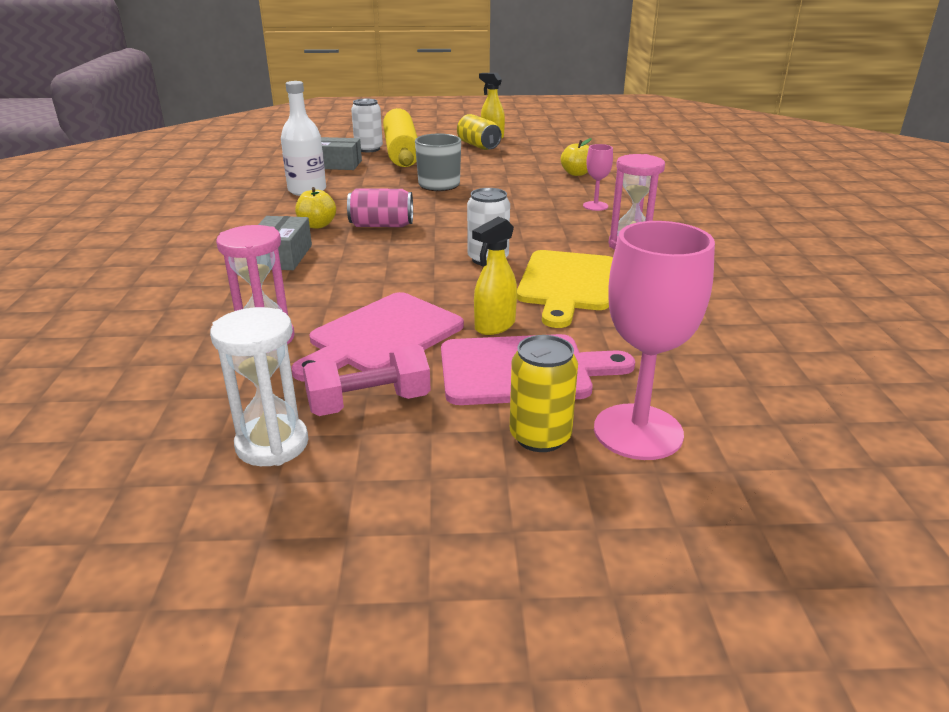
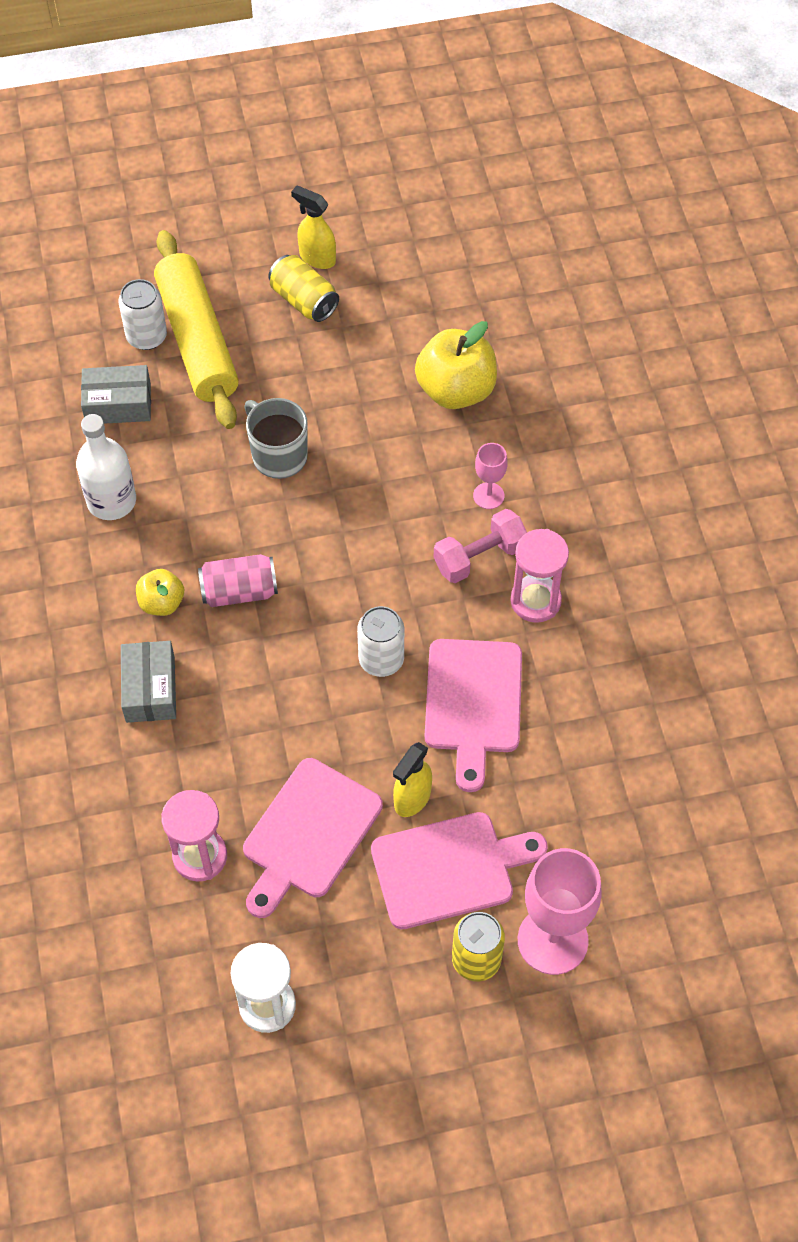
camera: 10 degrees left, 30 degrees up
(369, 403) = (328, 939): pink dumbbell -> pink dumbbell (479, 557)
(567, 284) = (473, 703): yellow cutting board -> pink cutting board
(576, 173) = (456, 390): yellow apple -> yellow apple, size x1.80

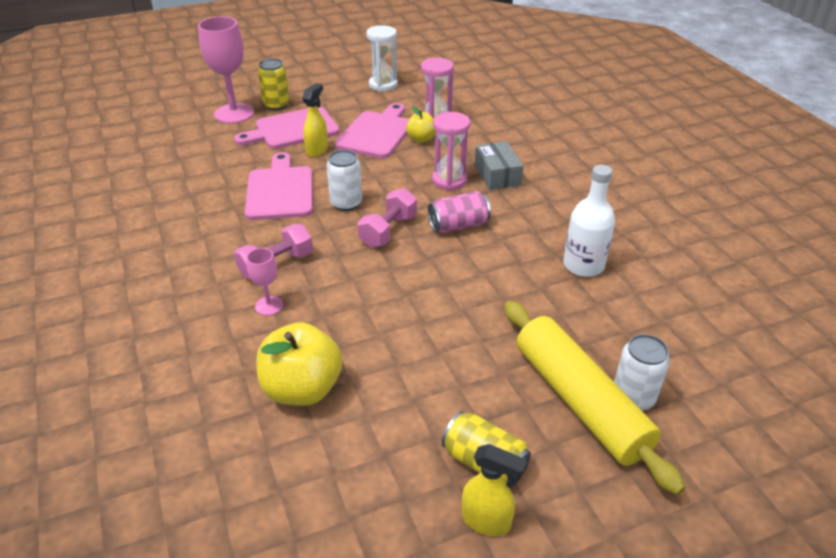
camera: 170 degrees right, 20 degrees down
(118, 404) = (622, 334): grey box -> none
(162, 603) = (511, 214): yellow apple -> yellow apple (421, 139)
(278, 455) = (460, 312): grey mug -> none
(333, 595) = (388, 231): none -> pink dumbbell
(535, 601) = (232, 245): pink hourglass -> pink hourglass (449, 180)

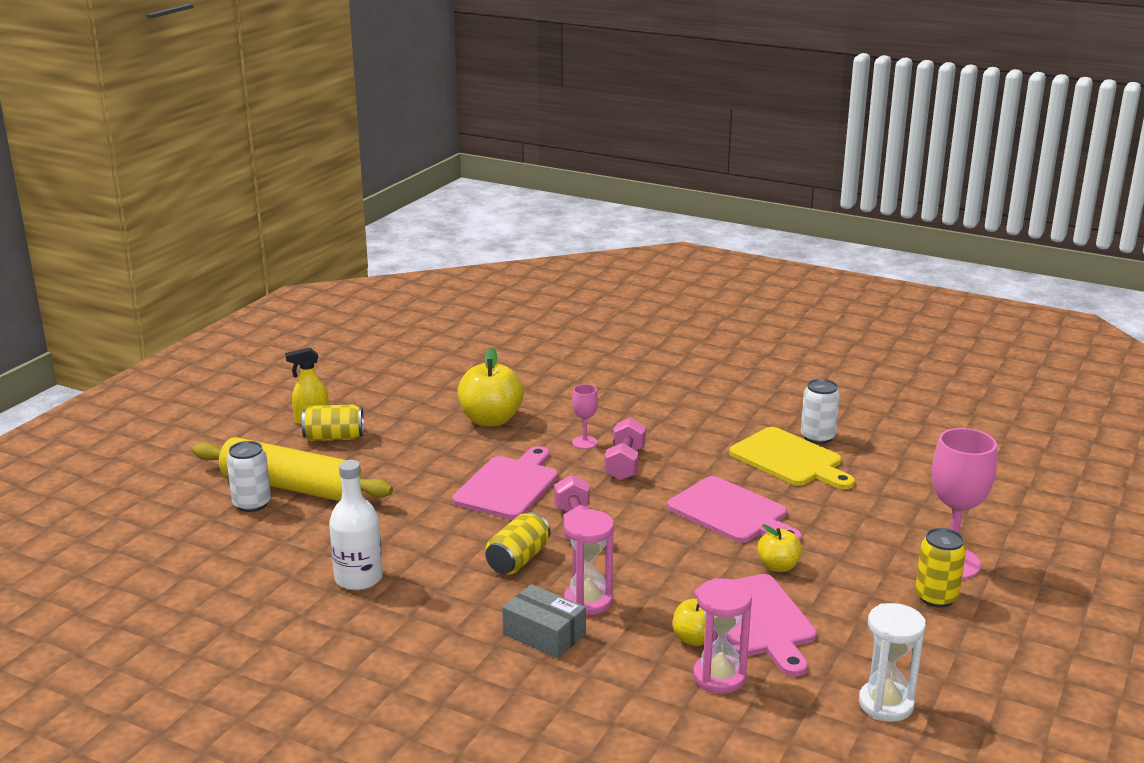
camera: 140 degrees right, 15 degrees down
(170, 207) = (789, 459): none -> yellow cutting board
(292, 129) = (851, 576): pink cutting board -> pink cutting board (509, 486)
(317, 150) = (778, 566): yellow spray bottle -> yellow apple
(346, 203) = (652, 530): white can -> white can (817, 437)
(458, 225) = (518, 560): pink can -> yellow can

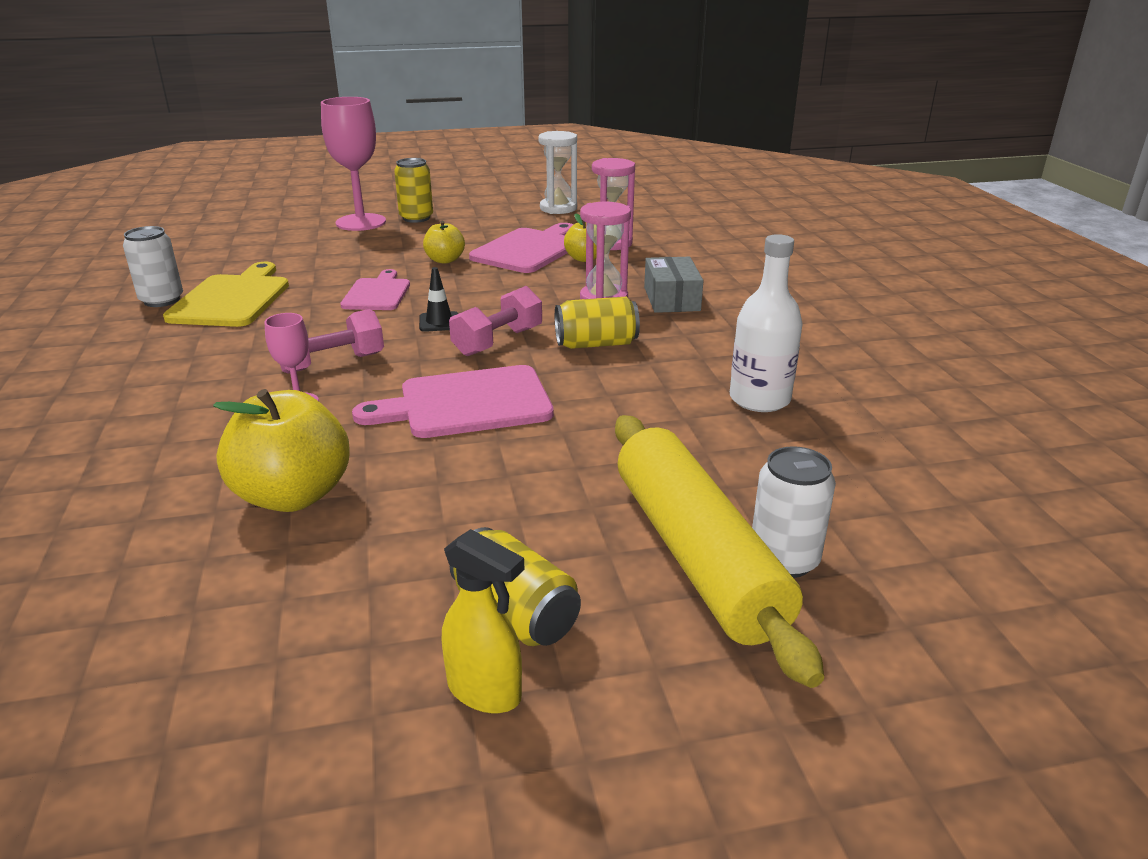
camera: 130 degrees left, 5 degrees up
(641, 517) = (439, 322): none -> black traffic cone
(731, 513) = (377, 293): pink cutting board -> pink cutting board, size x0.65

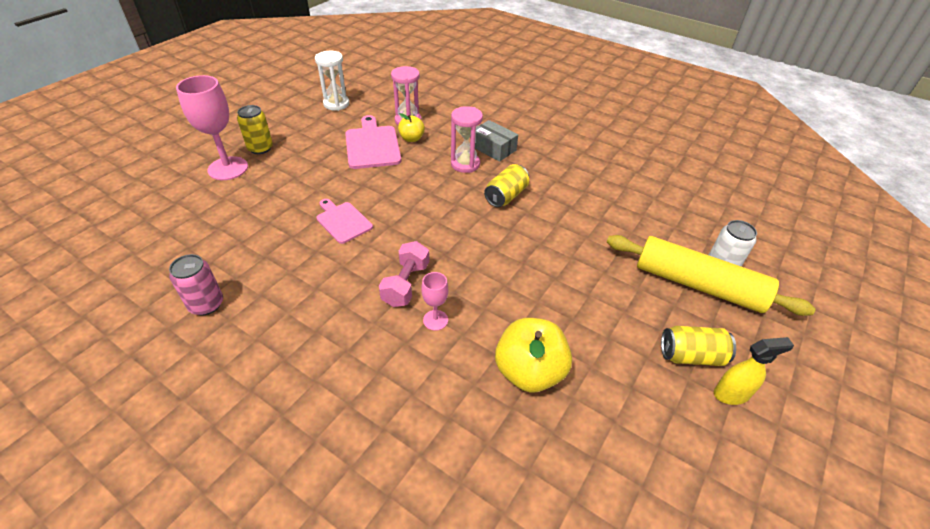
camera: 45 degrees left, 15 degrees up
(162, 300) = (206, 304): white can -> pink can
(232, 299) = (257, 275): yellow cutting board -> none
(439, 322) = (412, 223): black traffic cone -> none
(445, 260) = (338, 176): yellow apple -> none
(467, 403) = (511, 267): pink cutting board -> none
(498, 342) = (462, 220): pink dumbbell -> none
(759, 399) = (609, 192): white bottle -> none

